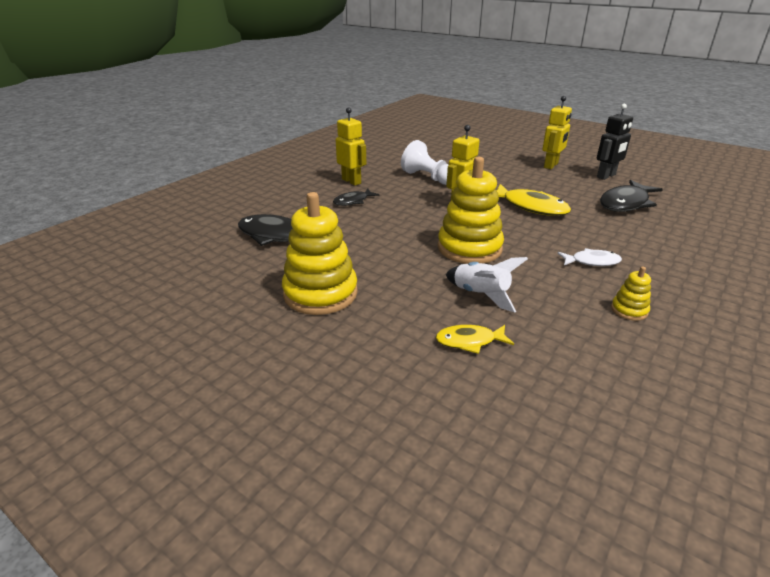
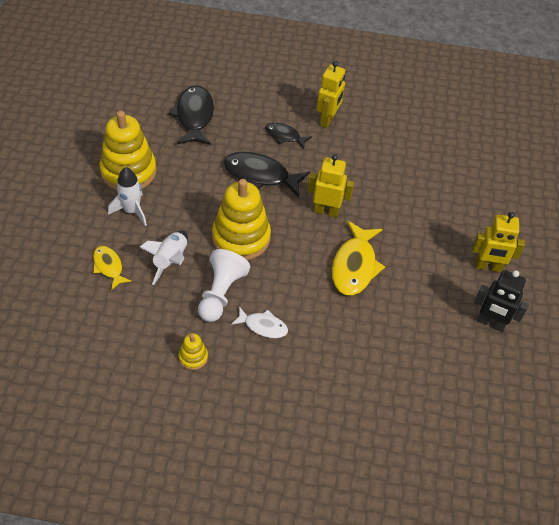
camera: 60 degrees right, 20 degrees up
(386, 305) = (132, 211): none -> white rocket
(428, 178) = (375, 171): white pawn -> white pawn (221, 293)
(592, 262) = (263, 326): white fish -> white fish turned 45 degrees counterclockwise
(625, 203) = (417, 346): black fish -> black fish (260, 175)

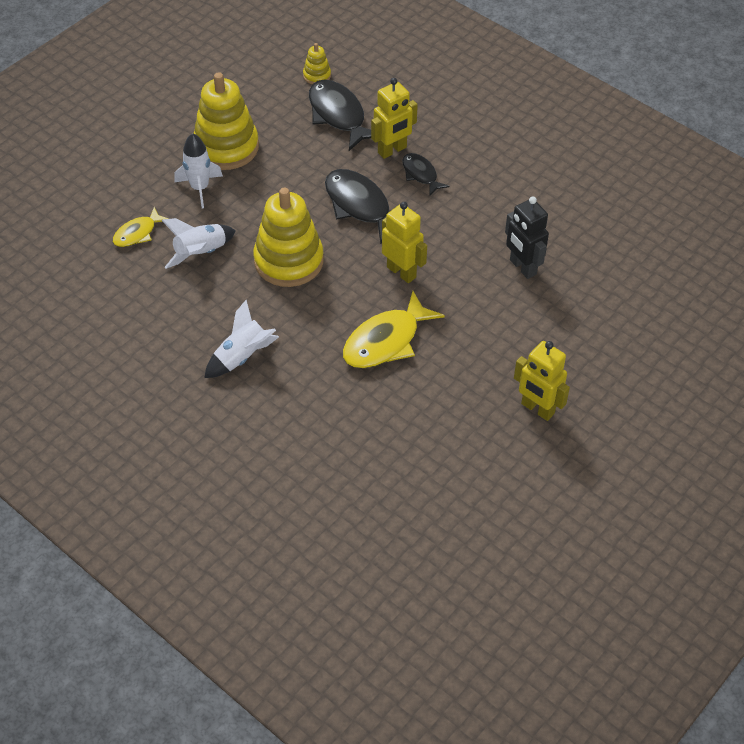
camera: 35 degrees right, 0 degrees up
(109, 267) = (137, 233): yellow fish -> yellow fish turned 135 degrees counterclockwise
(193, 357) = (152, 354): yellow stacking toy -> yellow stacking toy (317, 75)
(194, 116) = (338, 115): black fish -> black fish turned 60 degrees counterclockwise
(221, 293) = (225, 306): white pawn -> none
(263, 326) = (242, 356): white fish -> white rocket
(327, 120) = (485, 175): yellow robot -> yellow robot (392, 150)
(490, 323) = (488, 466): black robot -> black robot (522, 267)

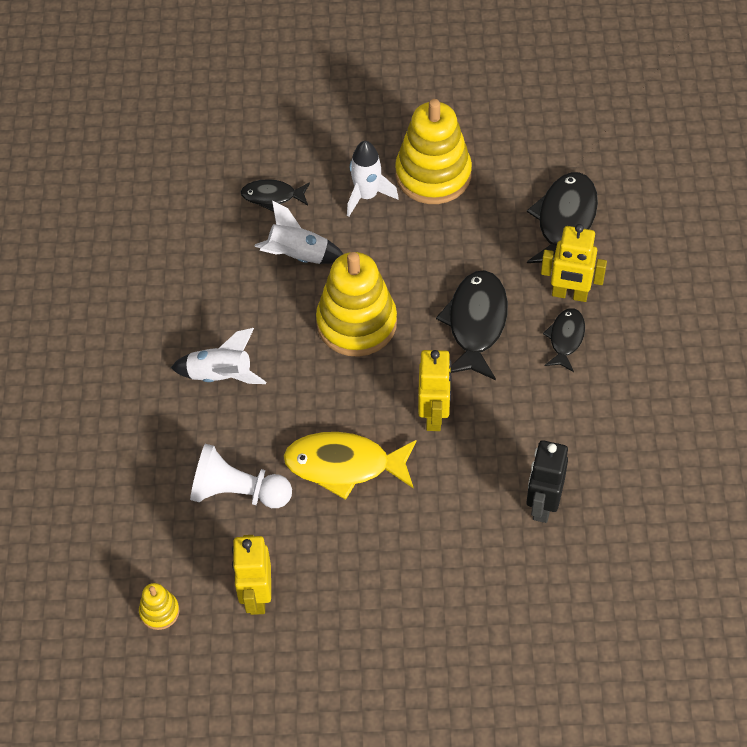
camera: 50 degrees right, 5 degrees up
(137, 233) = (272, 196): yellow fish -> black fish
(317, 75) = (593, 166): yellow stacking toy -> yellow stacking toy (159, 611)
(342, 410) = (238, 492): none -> white pawn
(537, 409) = (389, 643): yellow robot -> yellow robot (256, 596)

